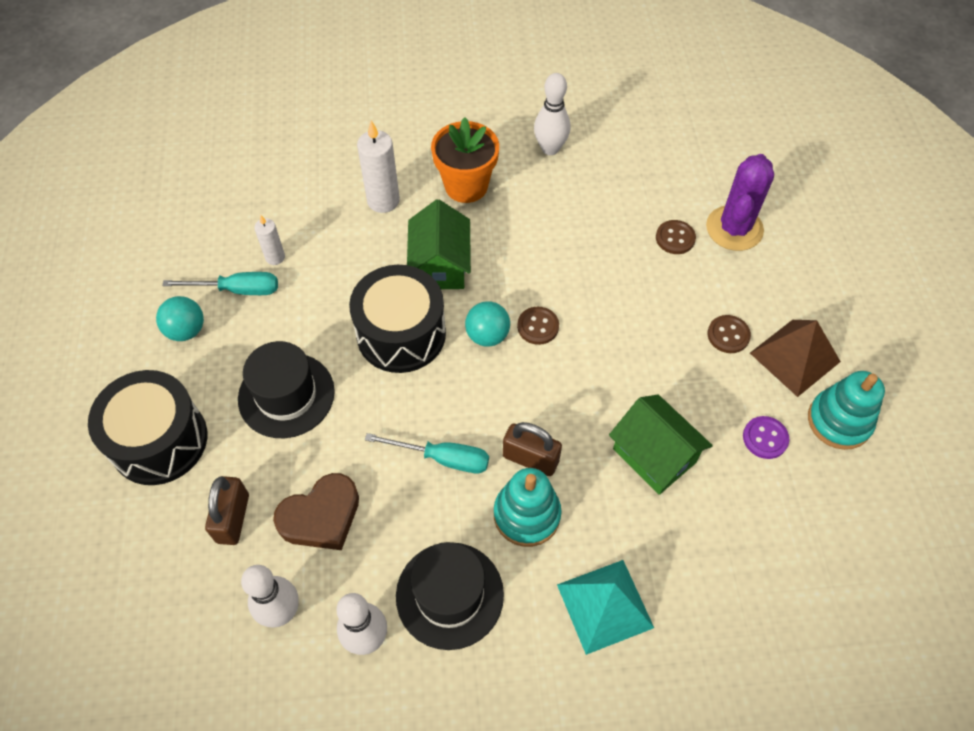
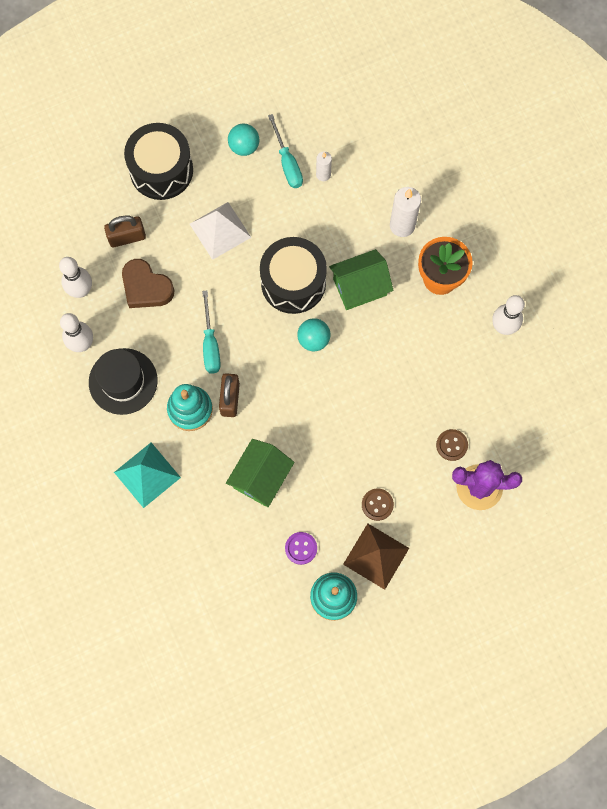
camera: 70 degrees right, 15 degrees up
(286, 395) = (220, 230): black hat -> white pyramid
(538, 326) = (334, 371): brown button -> none

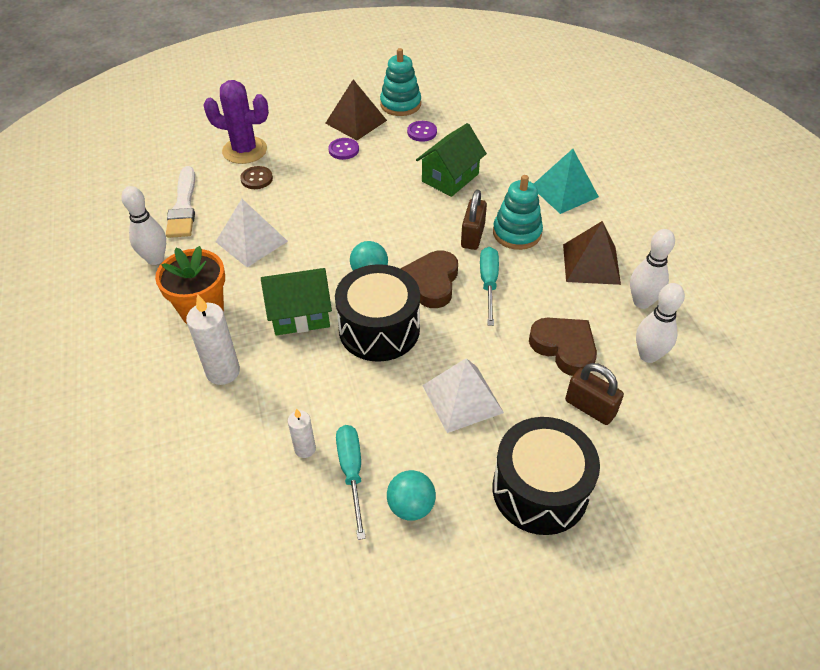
camera: 170 degrees left, 25 degrees down
(123, 381) = (591, 264): black hat -> brown pyramid
(127, 237) = (590, 407): brown padlock -> brown padlock turned 45 degrees clockwise
(258, 338) = (432, 282): none -> brown heart
(377, 504) = (343, 150): brown button -> purple button
(427, 361) = (251, 241): none -> white pyramid
(507, 395) = (183, 206): none -> white brush

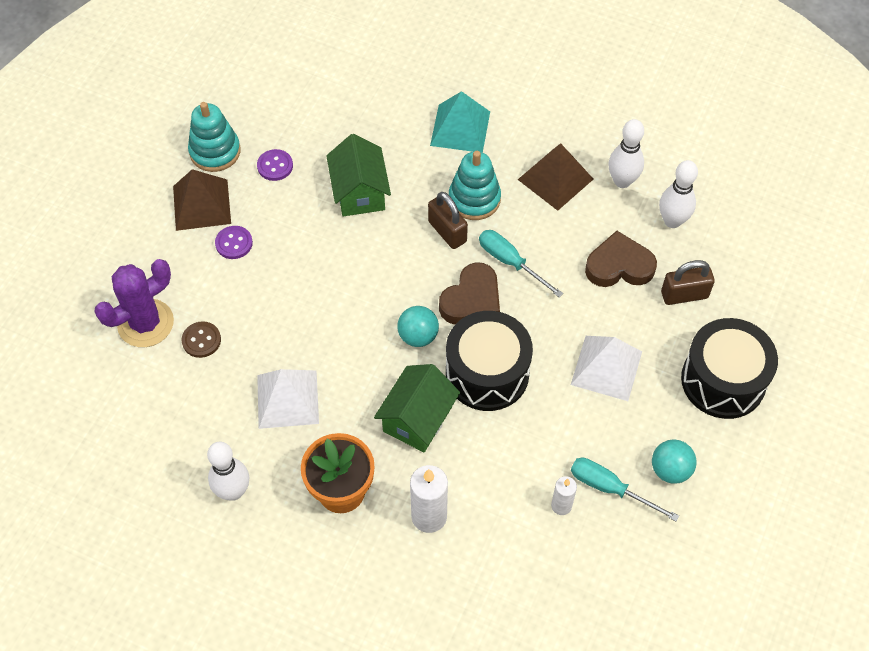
camera: 50 degrees left, 10 degrees up
(183, 206) = (179, 425): white brush -> none
(432, 282) = (471, 299): brown heart -> brown heart turned 105 degrees counterclockwise

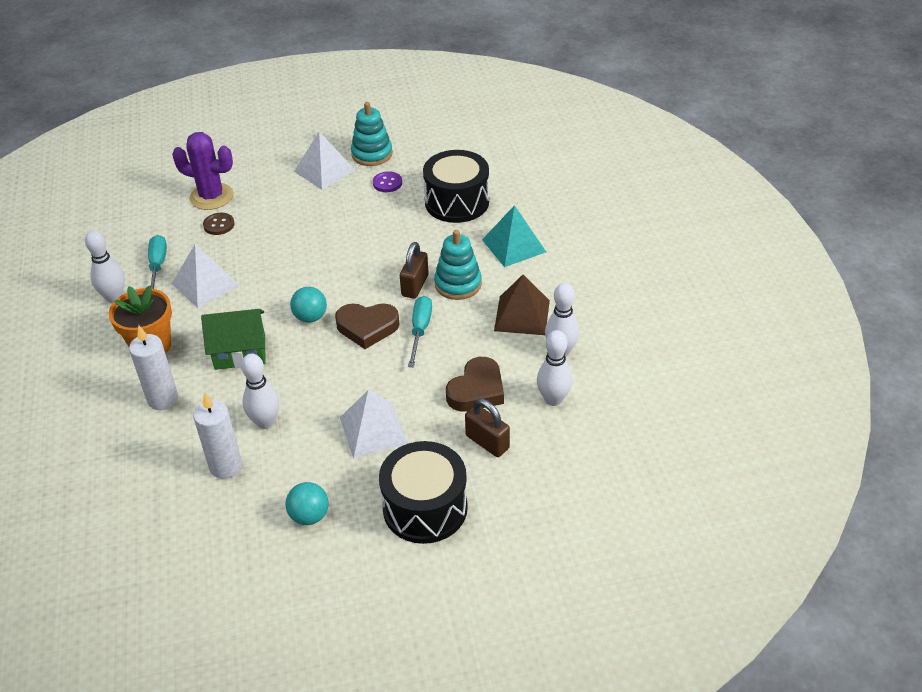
camera: 55 degrees right, 15 degrees down
(201, 204) = (324, 170): brown pyramid -> white pyramid
(234, 243) = (307, 199): purple button -> none
(360, 192) = (405, 229): green house -> none
(487, 373) = (310, 367): black drum -> black drum (457, 202)
(530, 445) = (265, 422): none -> white bowling pin
(561, 506) = (225, 466): white candle -> white candle, size x1.71
(610, 488) = (263, 487): turquoise screwdriver -> turquoise screwdriver (158, 266)
(619, 266) = (477, 390): brown heart -> brown heart turned 75 degrees clockwise

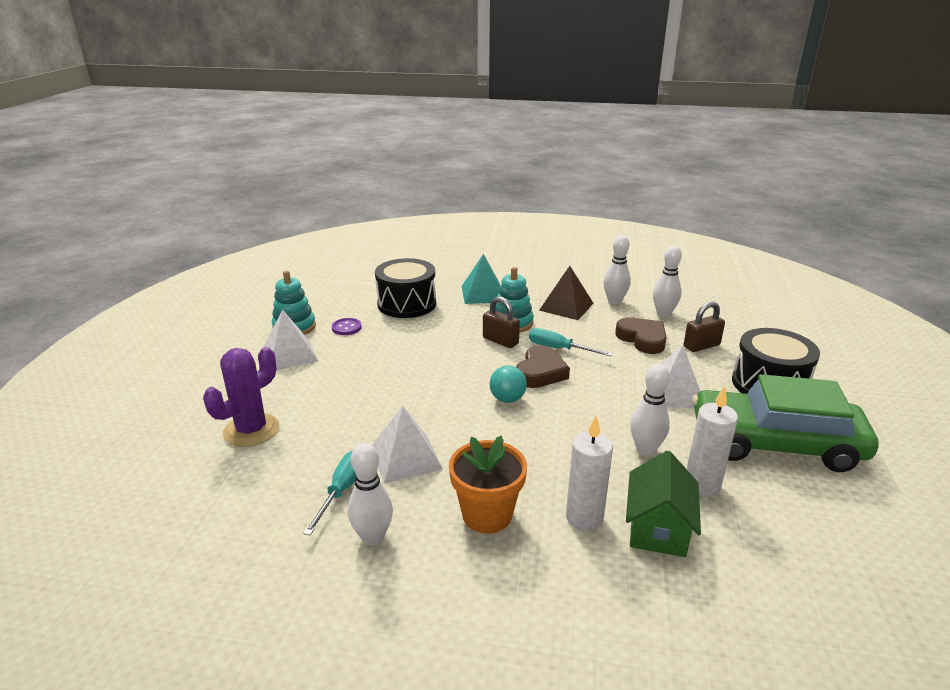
camera: 70 degrees left, 15 degrees down
(158, 266) = (342, 490): turquoise screwdriver -> turquoise screwdriver turned 90 degrees clockwise
(219, 225) = (309, 432): brown button -> none
(240, 352) = (534, 450): green house -> green house (658, 528)
(309, 516) = (775, 443): turquoise ball -> green car

